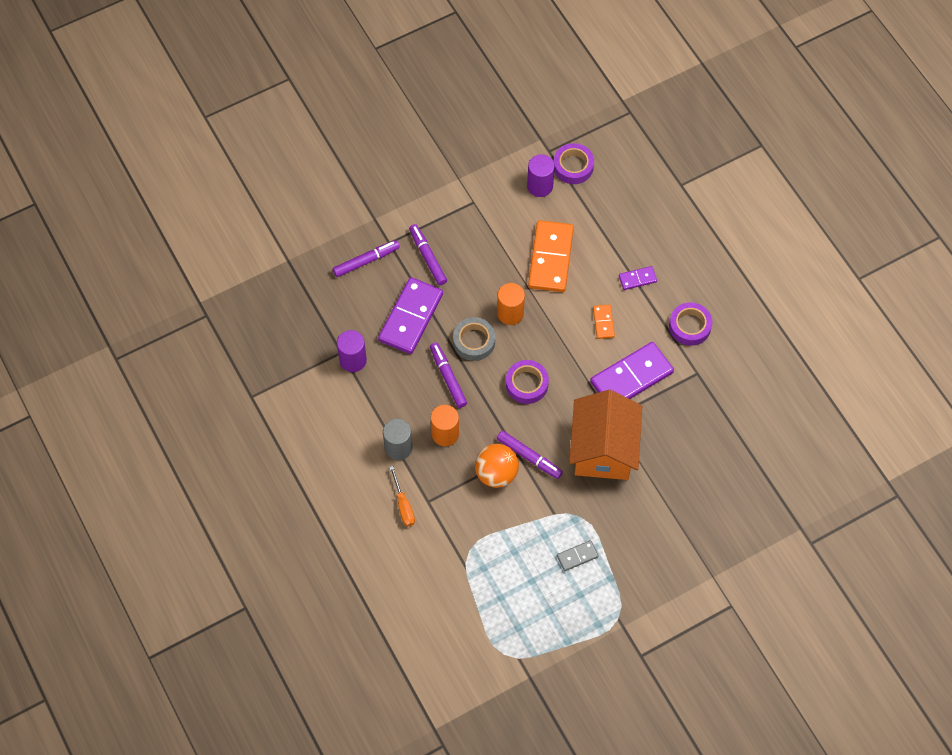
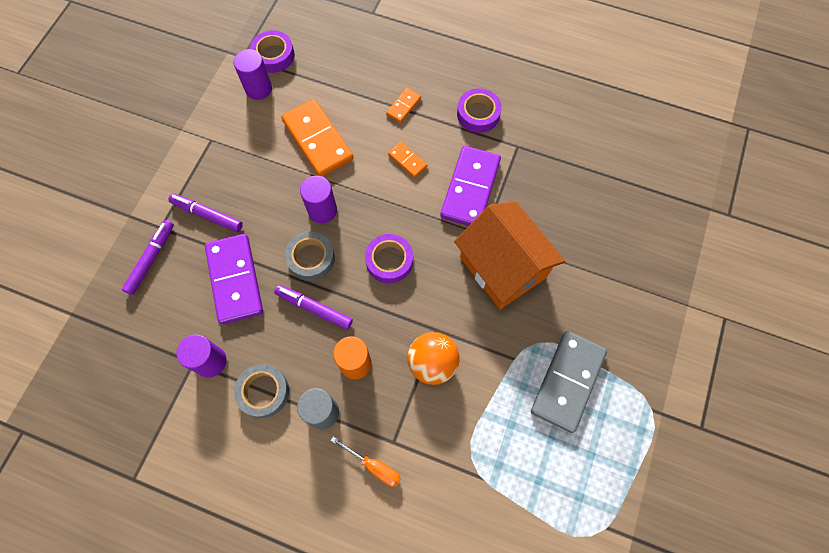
camera: 40 degrees left, 5 degrees up
(371, 405) = (263, 392): none -> grey tape
(510, 313) = (322, 210): orange cylinder -> purple cylinder
(529, 457) = (447, 324): purple marker -> none
(577, 556) = (568, 382): grey domino -> grey domino, size x2.12
(637, 279) = (403, 106): purple domino -> orange domino

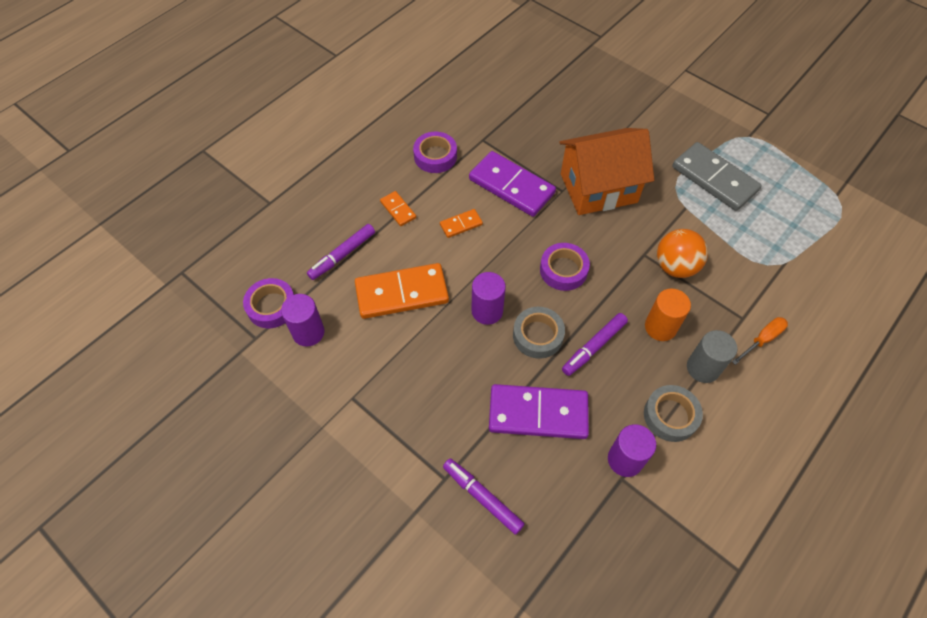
camera: 70 degrees left, 10 degrees down
(207, 215) = (448, 423): purple marker -> purple marker (342, 255)

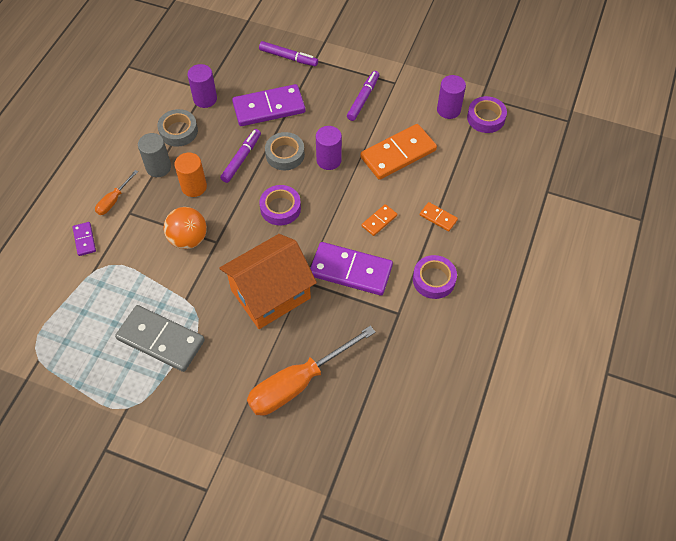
camera: 160 degrees right, 0 degrees up
(342, 255) = (459, 167): purple marker -> purple marker (363, 99)
(593, 114) = (298, 383): none -> orange screwdriver
(797, 301) = (84, 240): none -> purple domino

